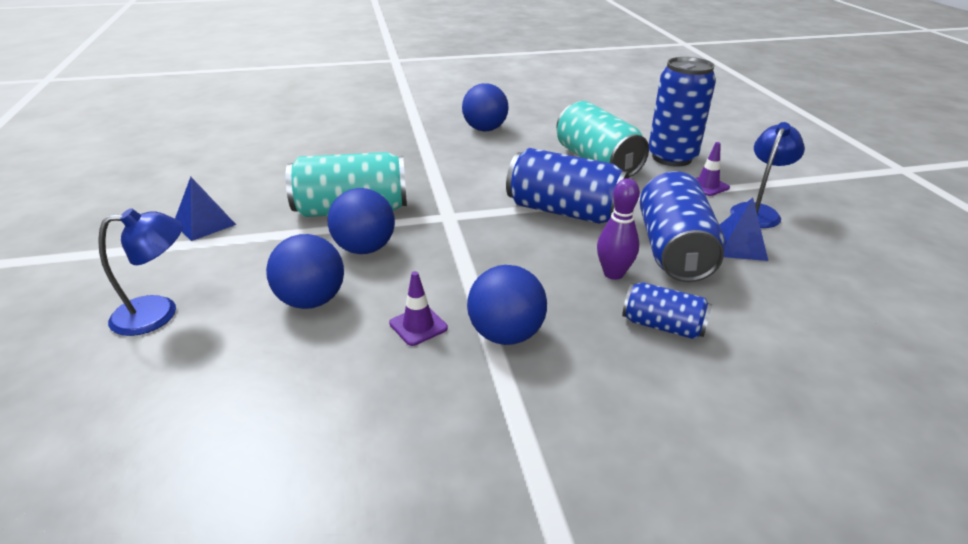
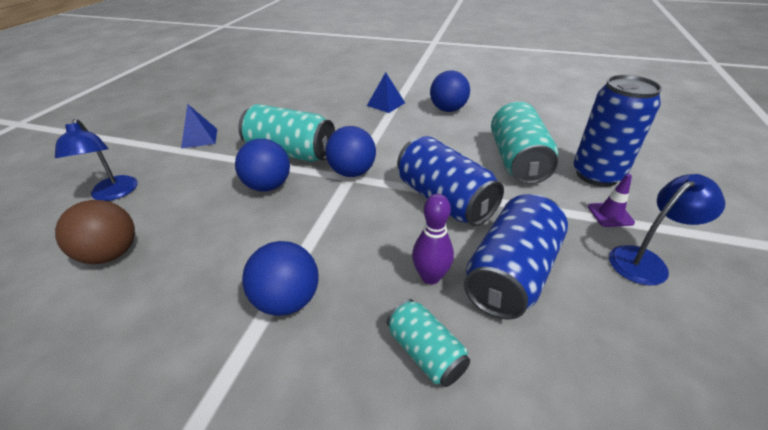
camera: 30 degrees right, 5 degrees up
(158, 313) = (113, 194): blue lamp -> blue lamp turned 60 degrees clockwise
(247, 368) = (111, 254): none -> brown ball
(311, 300) = (196, 216): blue ball -> blue ball (352, 172)
(418, 326) = (237, 265): purple traffic cone -> none
(662, 326) = (425, 352): blue can -> turquoise can
(738, 245) = (587, 293): blue pyramid -> blue pyramid (386, 104)

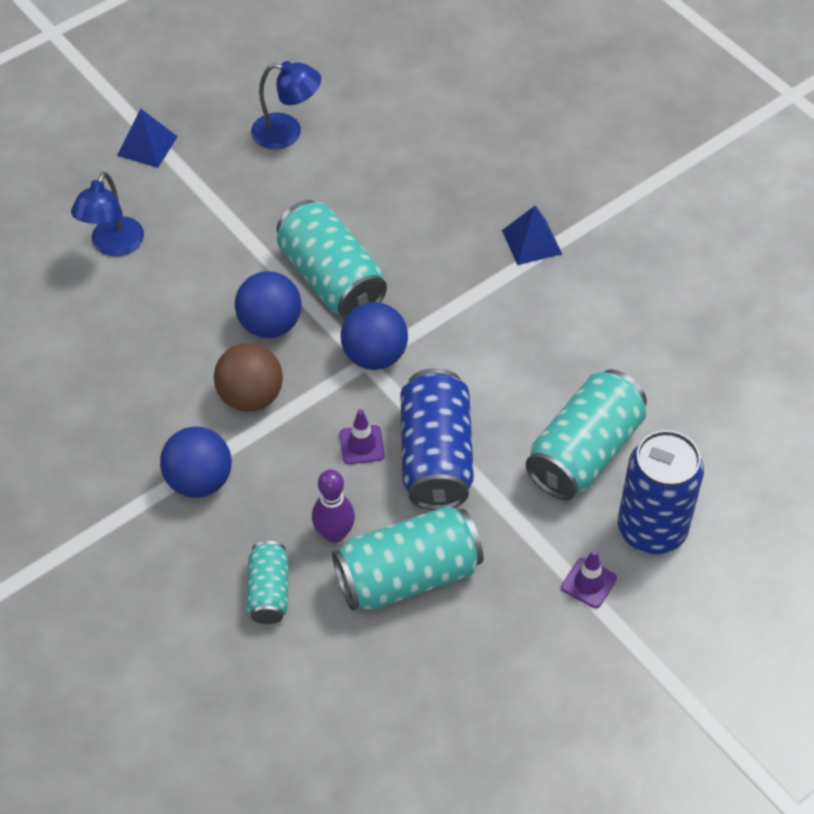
camera: 35 degrees right, 15 degrees up
(111, 254) = (83, 337): brown ball -> brown ball (251, 397)
(199, 138) = (244, 187): blue pyramid -> blue pyramid (147, 146)
(391, 216) = (362, 445): none -> purple traffic cone
(448, 110) = (606, 305): blue ball -> none
(511, 273) = (408, 576): blue can -> turquoise can
(645, 261) = (549, 645): blue lamp -> blue lamp (287, 132)

